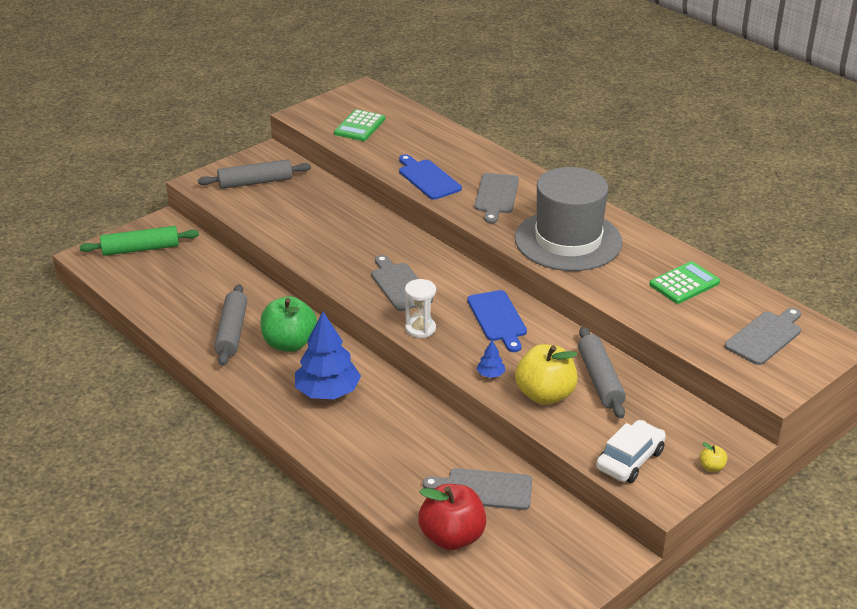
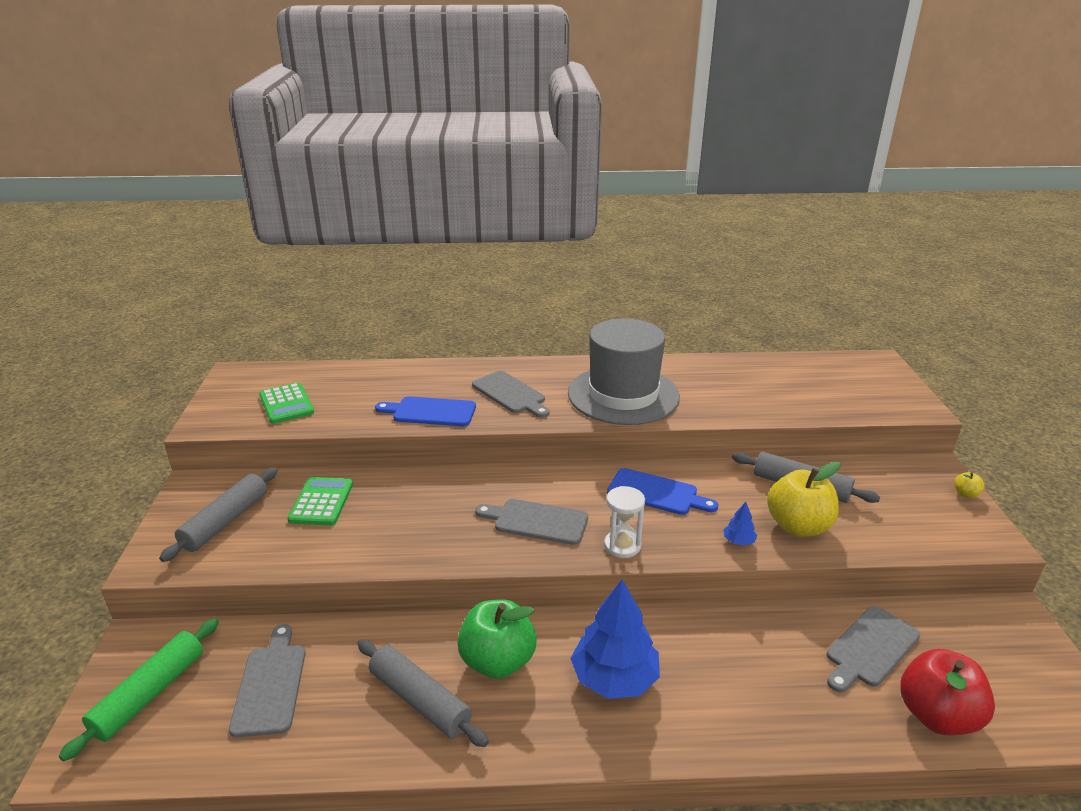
camera: 50 degrees left, 5 degrees down
(630, 460) = (930, 529): white car -> none
(684, 284) = (744, 378): green calculator -> green calculator (321, 502)
(765, 337) = (848, 381): grey cutting board -> grey cutting board (271, 684)

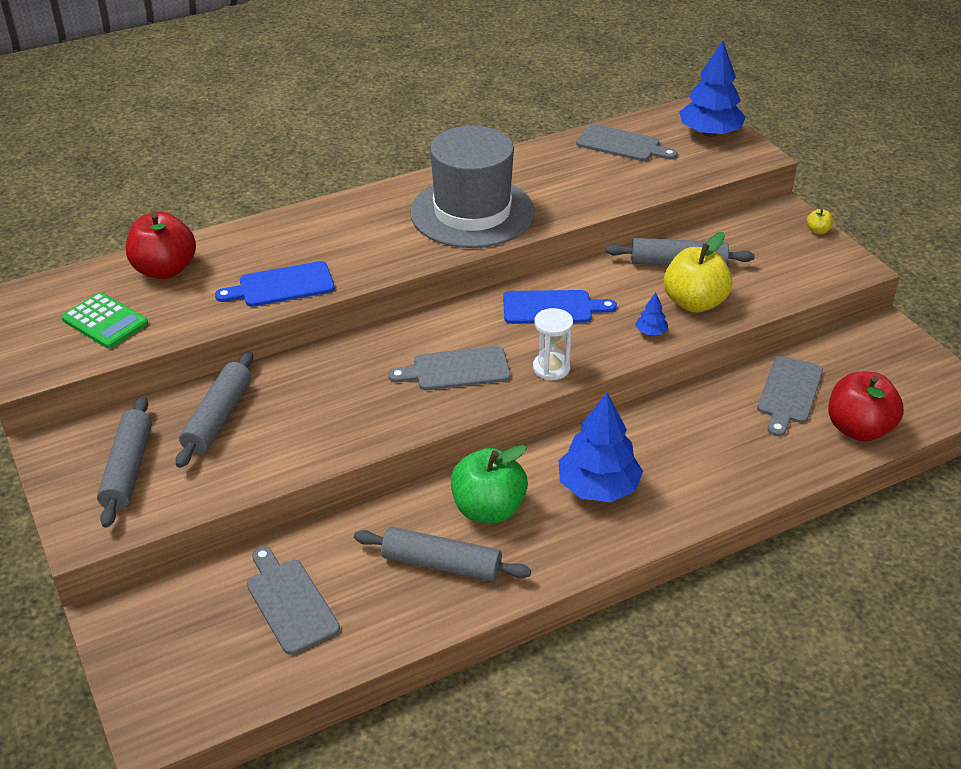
camera: 25 degrees left, 10 degrees up
(150, 694) = (175, 653): green rolling pin -> none
(321, 502) = (218, 417): green calculator -> grey rolling pin
(358, 379) = (165, 269): none -> red apple
(510, 394) = (353, 242): grey cutting board -> grey cutting board (622, 144)
(882, 381) = (710, 133): none -> blue tree

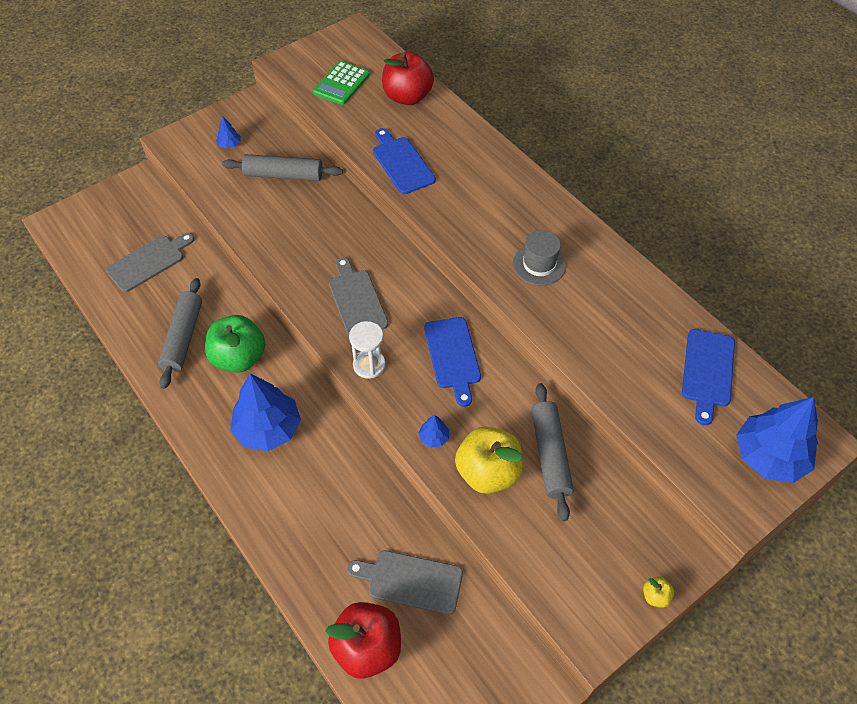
camera: 80 degrees right, 15 degrees up
(128, 469) = (229, 145): grey rolling pin -> blue tree
(472, 212) = (539, 264): grey hat -> grey hat, size x0.46
(622, 144) = (707, 371): grey cutting board -> blue cutting board

